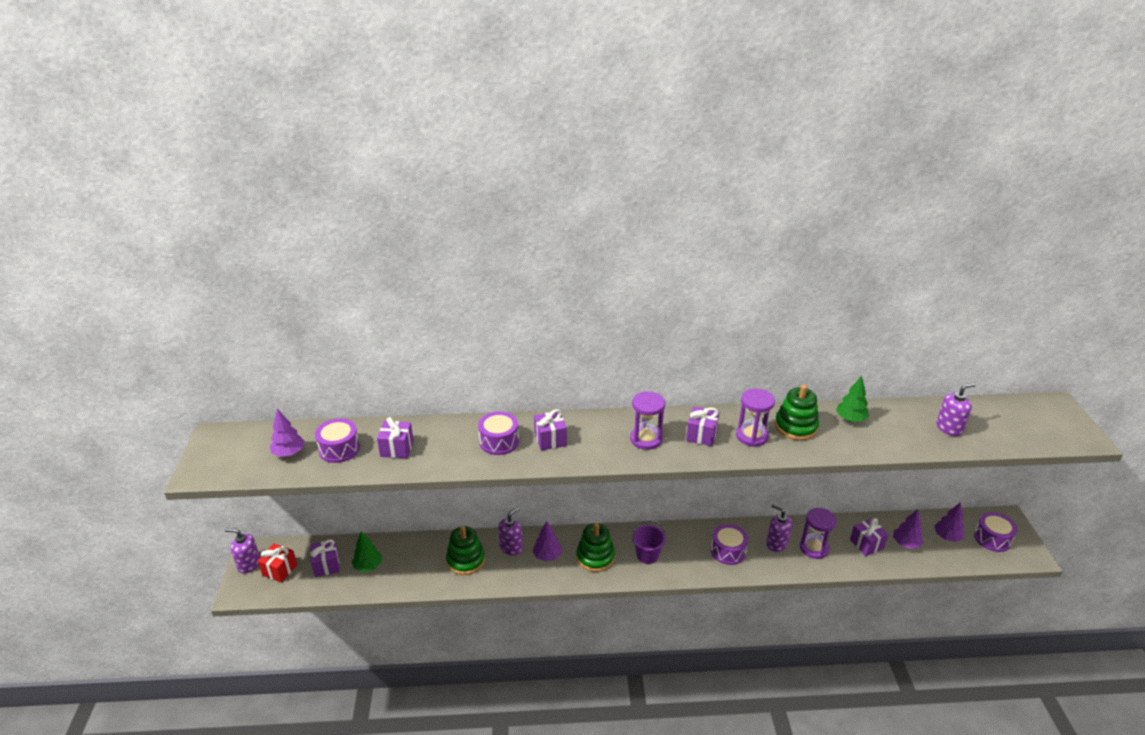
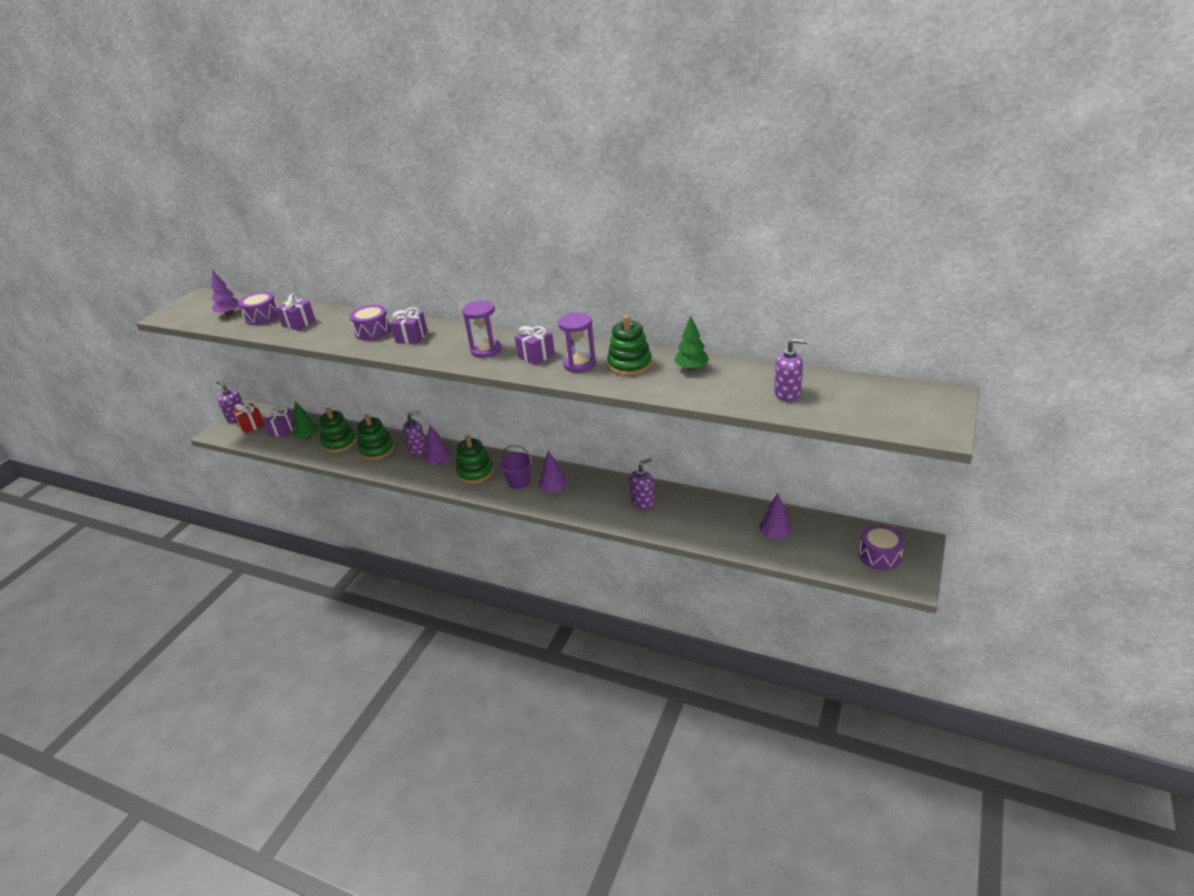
camera: 30 degrees right, 0 degrees up
(413, 563) = (339, 443): none -> green stacking toy
(728, 551) = (592, 497): purple drum -> none
(776, 543) = (643, 502): purple soap dispenser -> purple soap dispenser turned 75 degrees clockwise
(814, 548) = (675, 515): purple hourglass -> none
(866, 544) = (732, 525): purple gift -> none
(947, 537) = (827, 541): purple tree -> purple tree (554, 490)

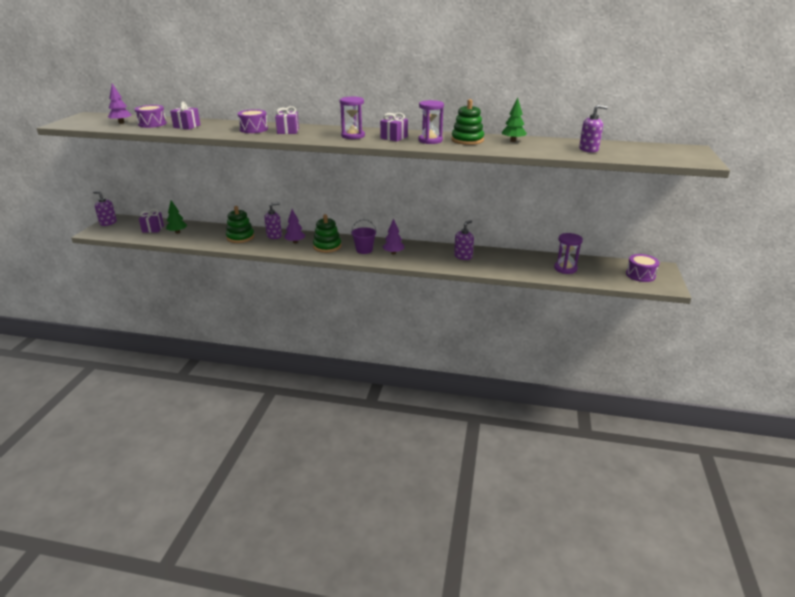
camera: 15 degrees left, 5 degrees down
(251, 425) = (124, 227): red gift -> none
(339, 443) = (206, 234): green stacking toy -> none
(775, 535) = (565, 268): purple tree -> purple hourglass

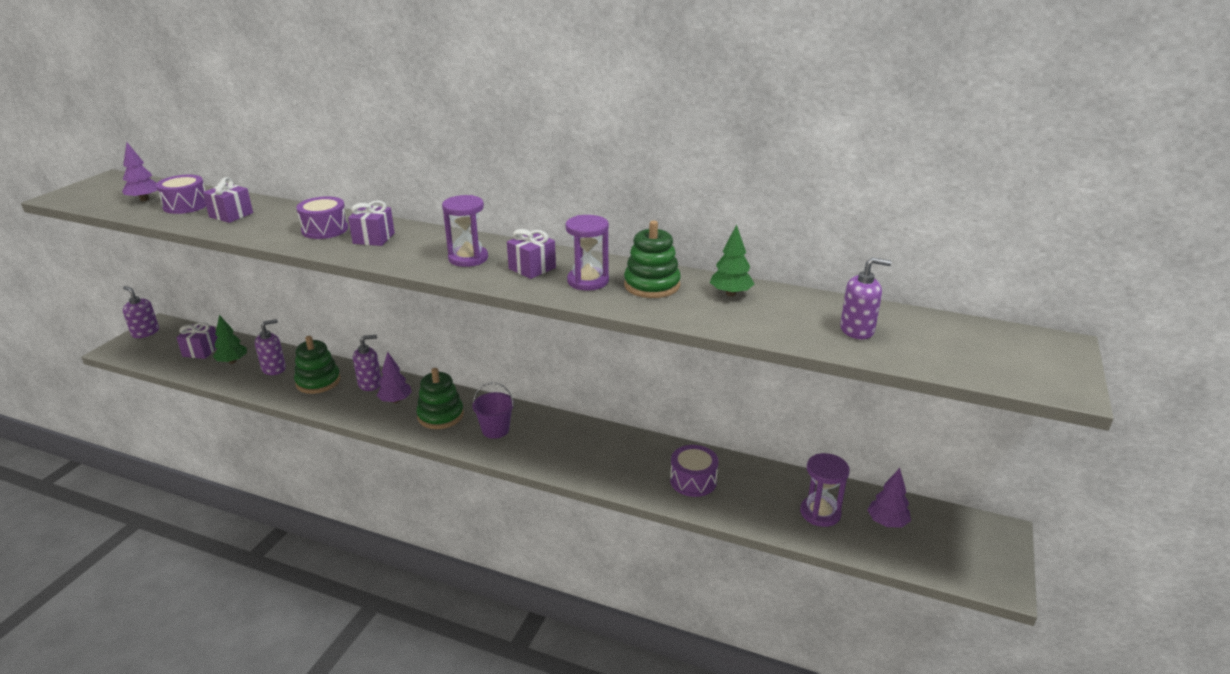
camera: 10 degrees right, 0 degrees up
(393, 253) = (539, 442): purple tree -> purple tree (887, 522)
(463, 256) = (652, 463): purple soap dispenser -> purple soap dispenser (274, 368)
(640, 275) = (954, 545): purple drum -> purple drum (693, 481)

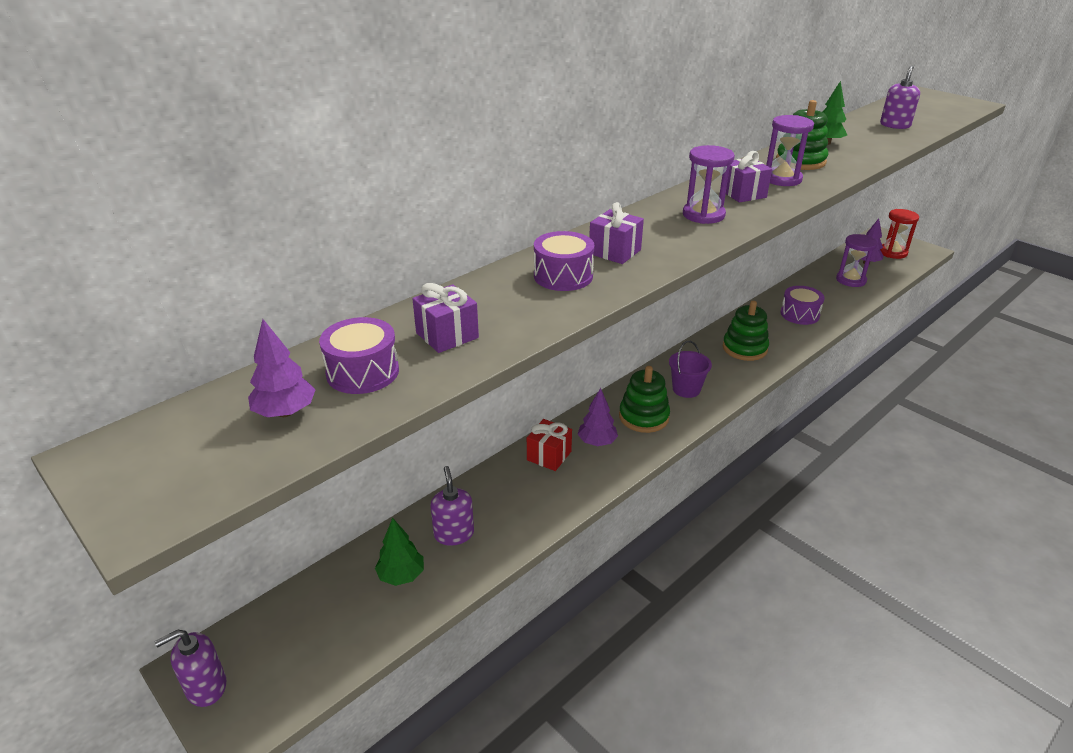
camera: 65 degrees left, 5 degrees up
(201, 351) = (339, 610): purple gift -> none
(318, 382) = (516, 496): green stacking toy -> green stacking toy (744, 348)
(370, 384) = (549, 456): purple soap dispenser -> red gift
(950, 546) = (892, 252): none -> red hourglass

